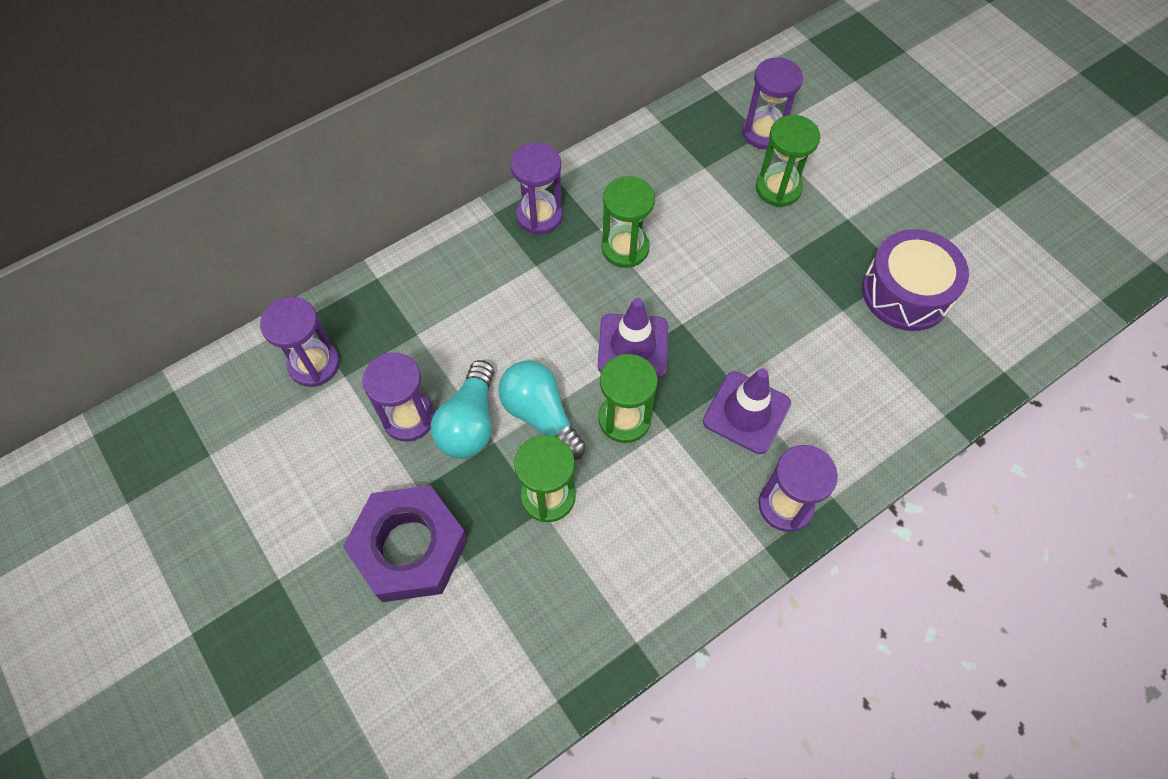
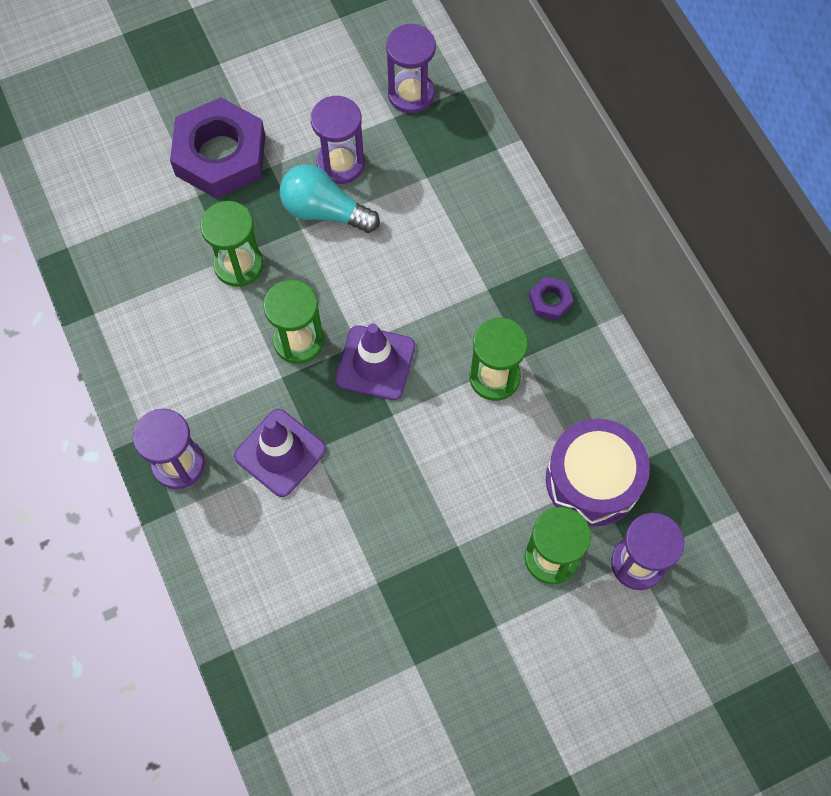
camera: 100 degrees right, 5 degrees up
(539, 215) = (550, 301): purple hourglass -> purple nut
(540, 415) = (319, 270): turquoise light bulb -> none
(906, 292) = (386, 659): purple drum -> purple drum (593, 480)

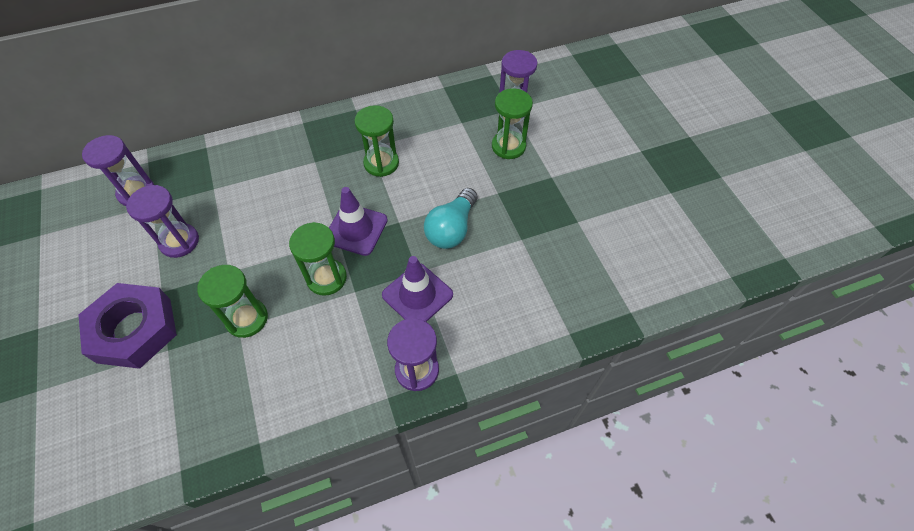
camera: 85 degrees left, 10 degrees down
(324, 211) = (218, 255): turquoise light bulb -> turquoise light bulb (452, 229)
(550, 301) = (332, 130): purple nut -> none
(593, 480) = (459, 122): purple drum -> none

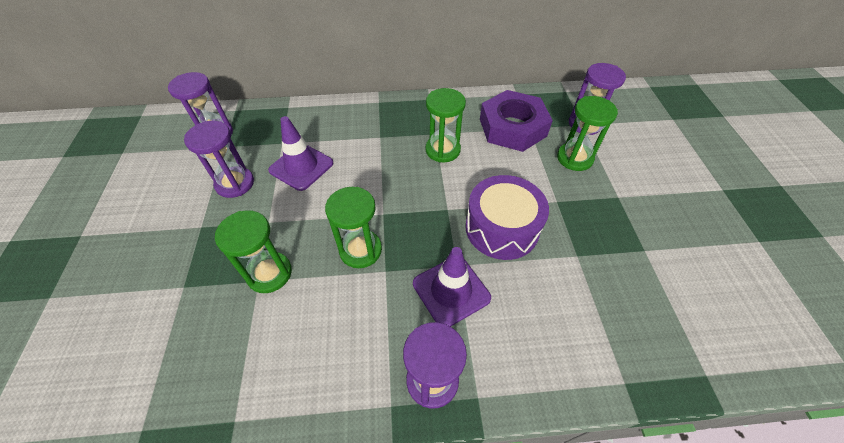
camera: 15 degrees right, 5 degrees down
(134, 330) = (161, 258): purple nut -> purple nut (512, 127)
(356, 229) = (403, 207): purple traffic cone -> purple traffic cone (301, 167)
(452, 229) = (501, 228): turquoise light bulb -> purple drum

